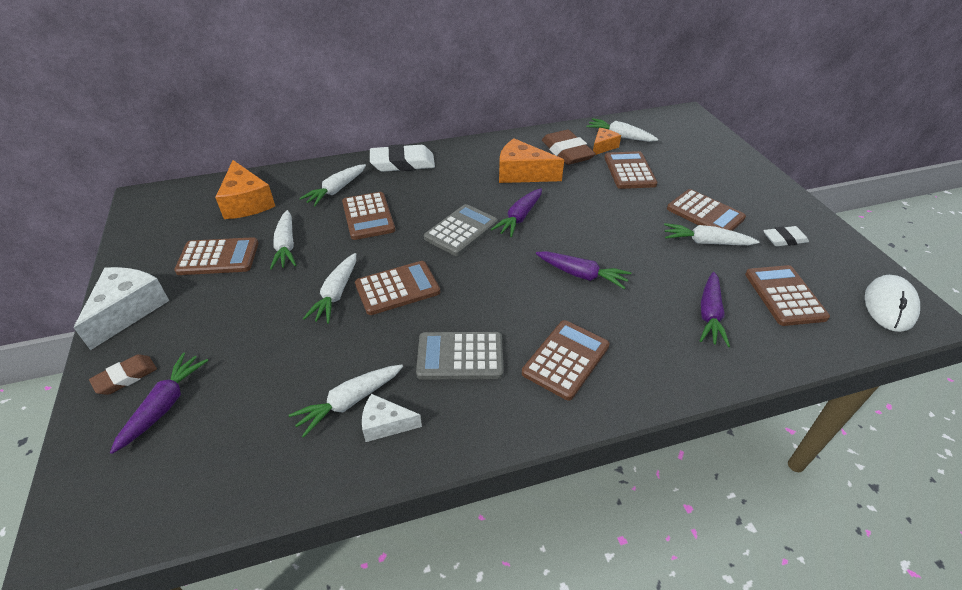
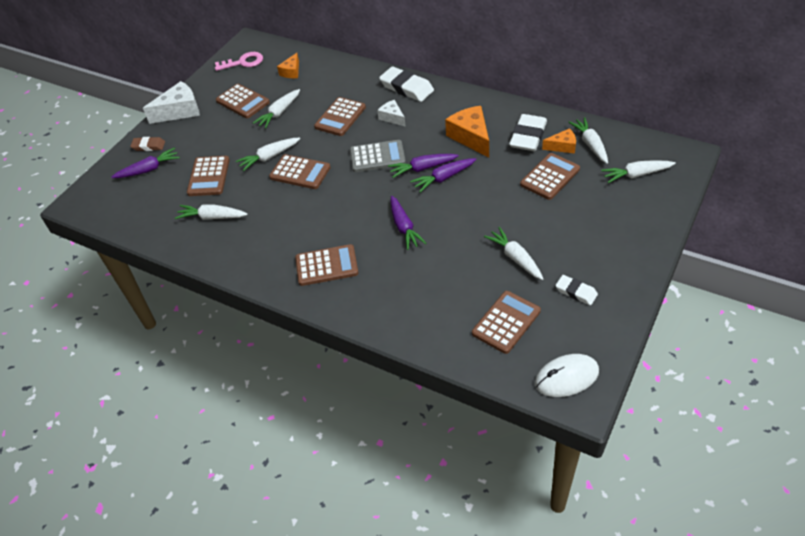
camera: 50 degrees right, 5 degrees up
(164, 220) = (243, 62): none -> pink key
(247, 202) = (291, 72): orange cheese -> orange cheese, size x0.58
(336, 190) = (345, 88): white carrot -> white carrot (636, 175)
(385, 424) = (213, 237): white cheese -> white cheese (392, 117)
(460, 356) = (282, 229): grey calculator -> none
(567, 152) = (528, 136): brown eraser -> white eraser
(705, 214) = (550, 240): brown calculator -> brown calculator (208, 176)
(709, 315) = (439, 299): purple carrot -> purple carrot (443, 178)

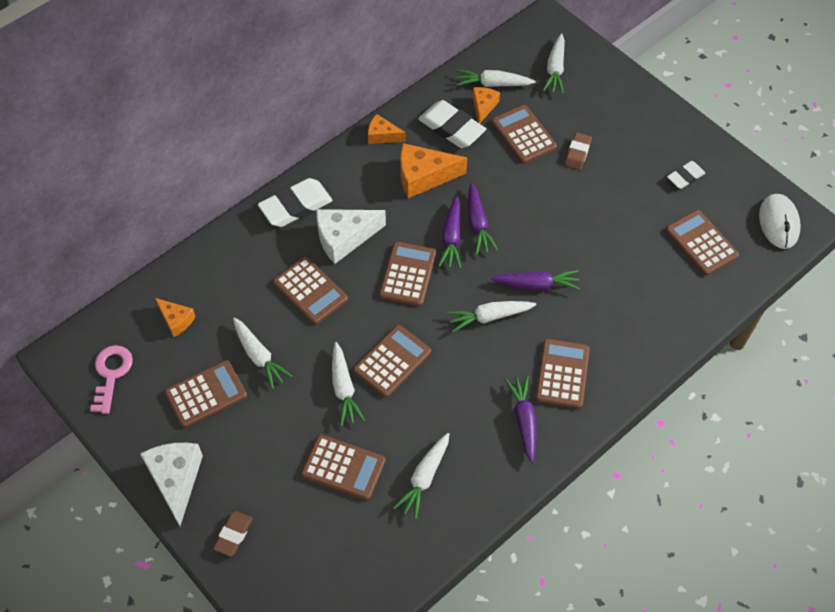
camera: 75 degrees left, 10 degrees up
(149, 169) = (287, 541): purple carrot -> purple carrot (523, 419)
(377, 157) = (408, 274): grey calculator -> brown calculator
(392, 117) = (344, 238): white cheese -> white cheese, size x1.73
(495, 105) = (382, 135): none -> orange cheese
(515, 258) = (623, 206): white carrot -> white carrot (489, 317)
(553, 214) = (577, 153): none -> brown eraser

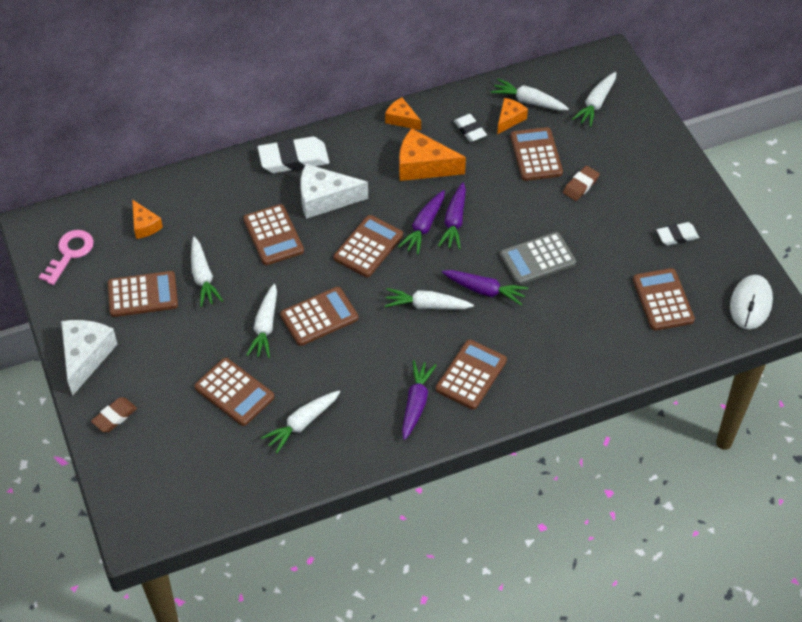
camera: 20 degrees right, 5 degrees down
(451, 128) = (470, 130): white eraser -> white eraser, size x0.58
(571, 238) = (537, 259): none -> grey calculator

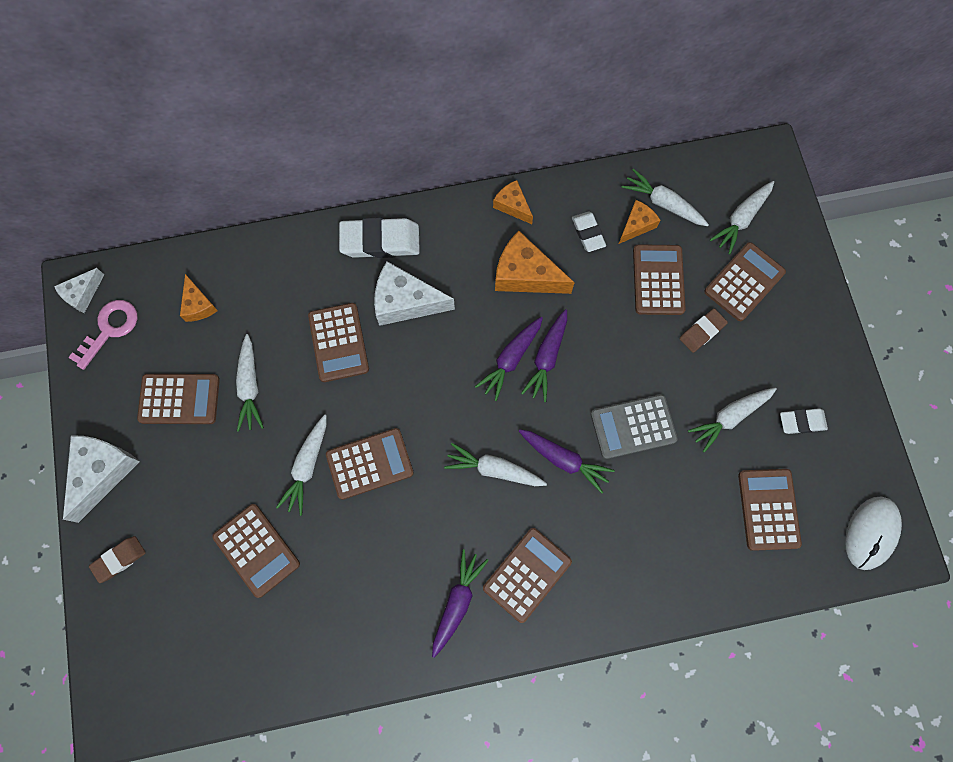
camera: 10 degrees right, 20 degrees up
(40, 231) = (82, 294): none -> white cheese
(302, 424) = (324, 607): white carrot -> white carrot (729, 417)
(368, 247) = (442, 376): brown calculator -> brown calculator (744, 282)

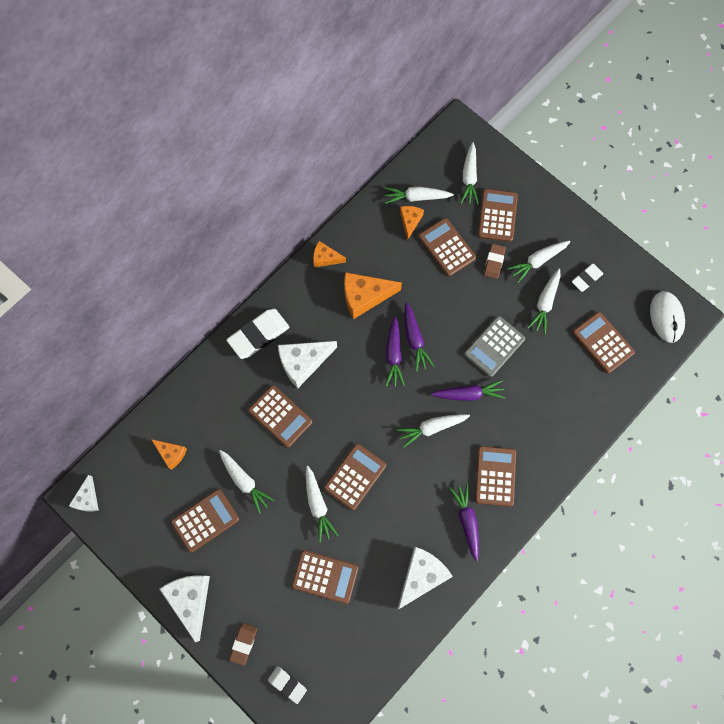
camera: 35 degrees left, 0 degrees up
(109, 329) = (124, 508): pink key -> none
(360, 627) = (421, 576): none -> white cheese
(588, 233) = (384, 245): white eraser -> white eraser (287, 684)
(755, 364) = (537, 261): none -> white carrot

